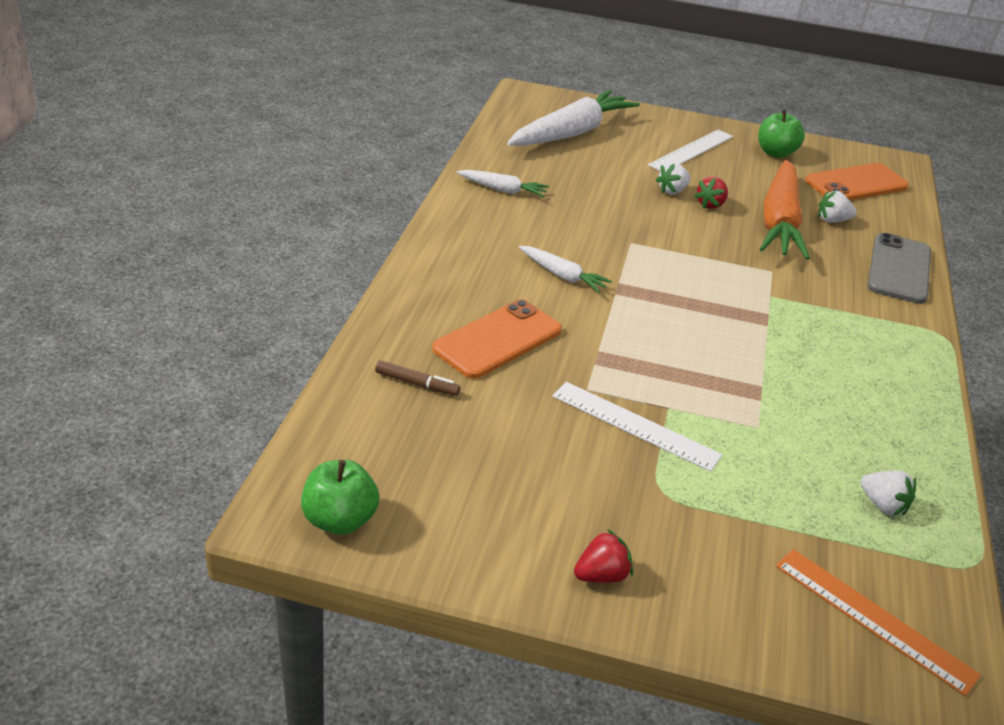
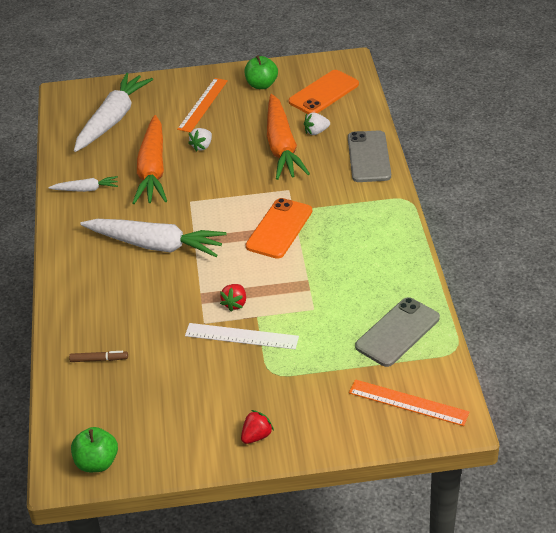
camera: 15 degrees left, 5 degrees up
(498, 340) = (135, 309): orange phone -> orange phone (279, 229)
(562, 275) = (155, 245): white carrot -> white carrot, size x2.04
(597, 195) = (152, 170): none -> orange carrot
(691, 151) = (203, 105): white ruler -> orange ruler
(710, 205) = (232, 149): red strawberry -> red strawberry (235, 304)
(883, 505) = (397, 332): white strawberry -> grey phone

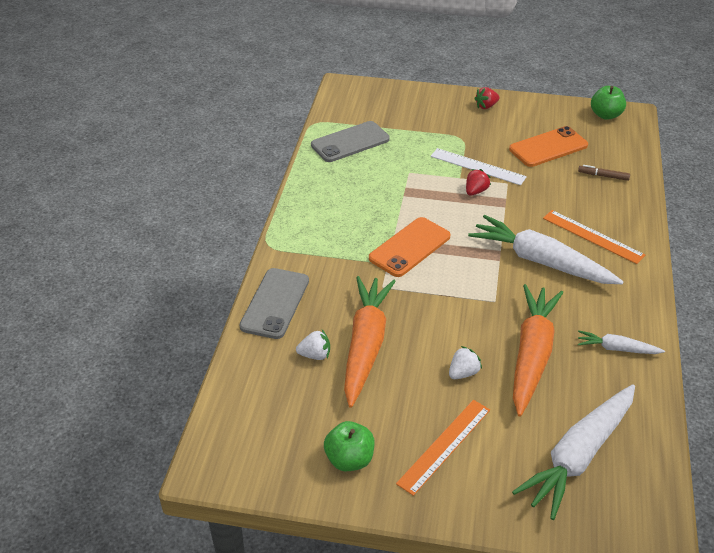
camera: 165 degrees left, 0 degrees up
(323, 93) = (273, 416): orange phone -> orange phone (548, 147)
(408, 402) = (369, 102): orange ruler -> orange ruler (592, 236)

